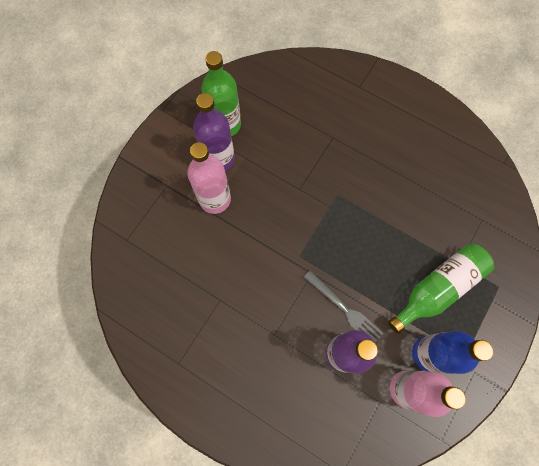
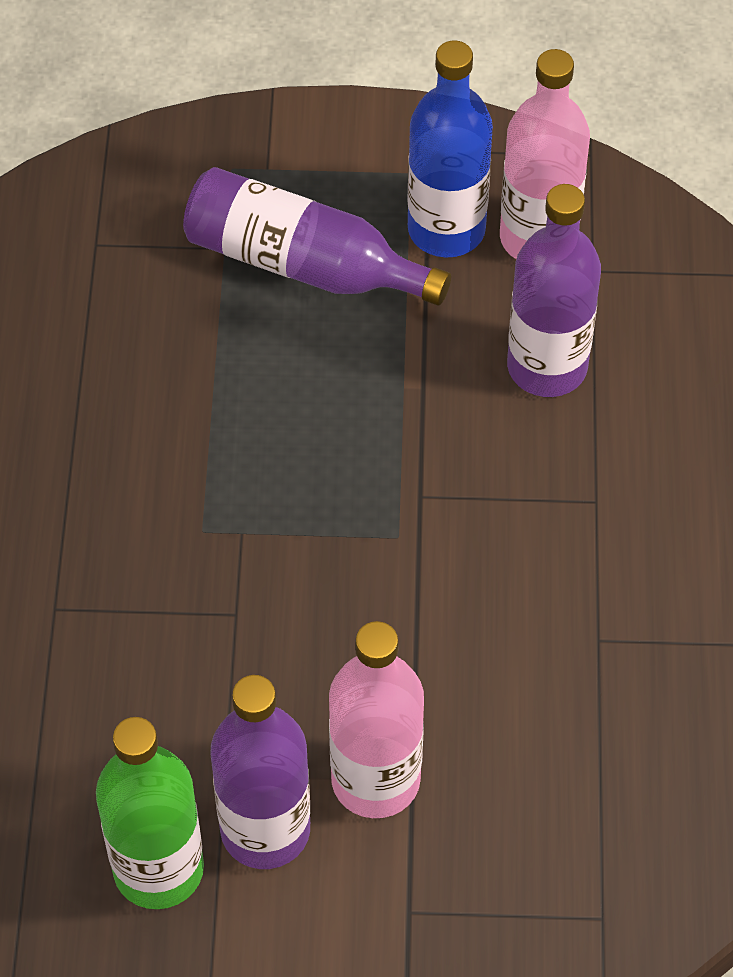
camera: 120 degrees left, 15 degrees down
(344, 309) = (456, 402): grey fork -> none
(437, 288) = (303, 264): green bottle -> purple bottle

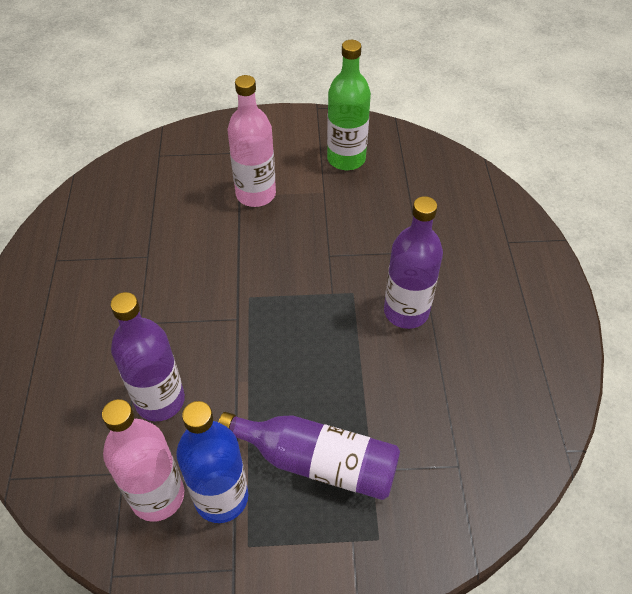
camera: 175 degrees right, 5 degrees down
(265, 830) = (303, 174): purple bottle -> purple bottle (406, 311)

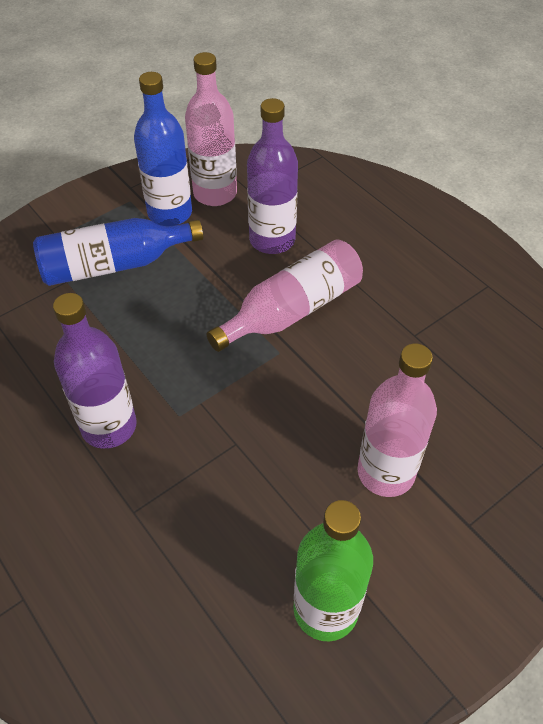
camera: 145 degrees right, 0 degrees up
(208, 324) = (292, 310): none -> pink bottle
(317, 461) = (114, 265): purple bottle -> blue bottle

